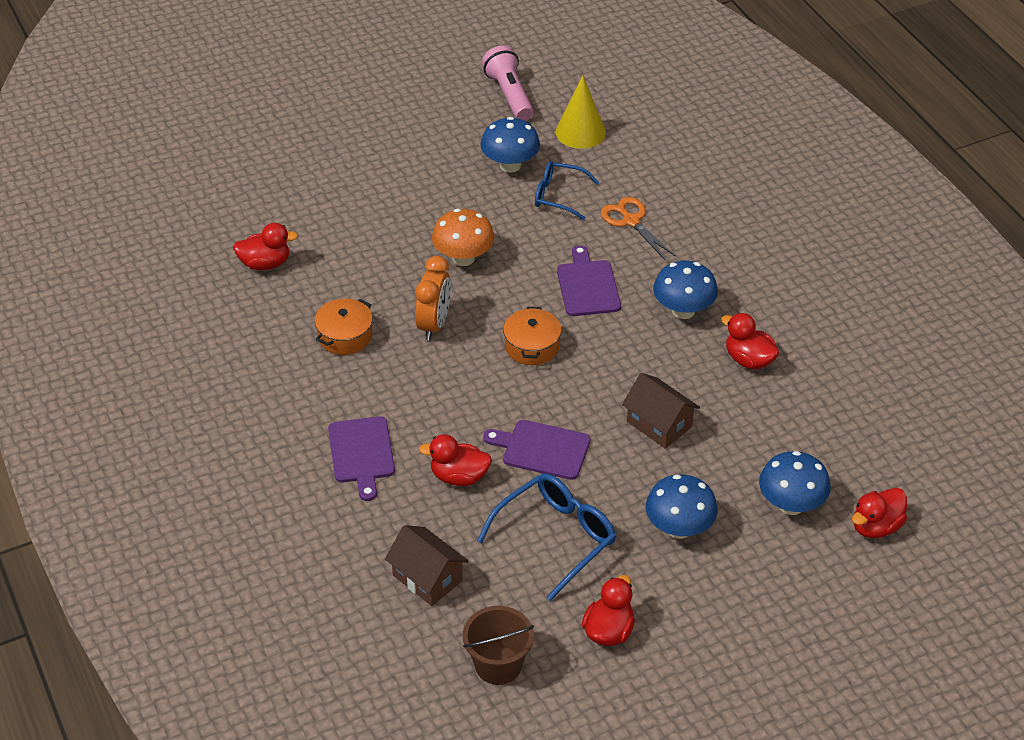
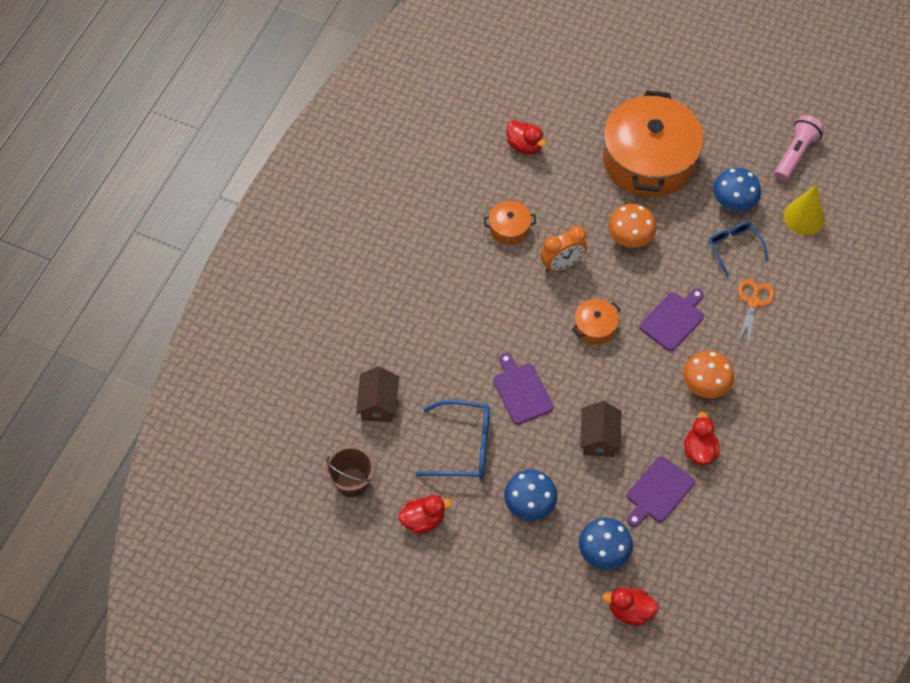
camera: 50 degrees right, 15 degrees up
(361, 453) = (433, 305): purple cutting board -> purple cutting board (658, 492)
(394, 189) = (649, 160): none -> orange pot
(459, 477) = (462, 365): red duck -> none
(683, 310) = (705, 385): blue mushroom -> orange mushroom

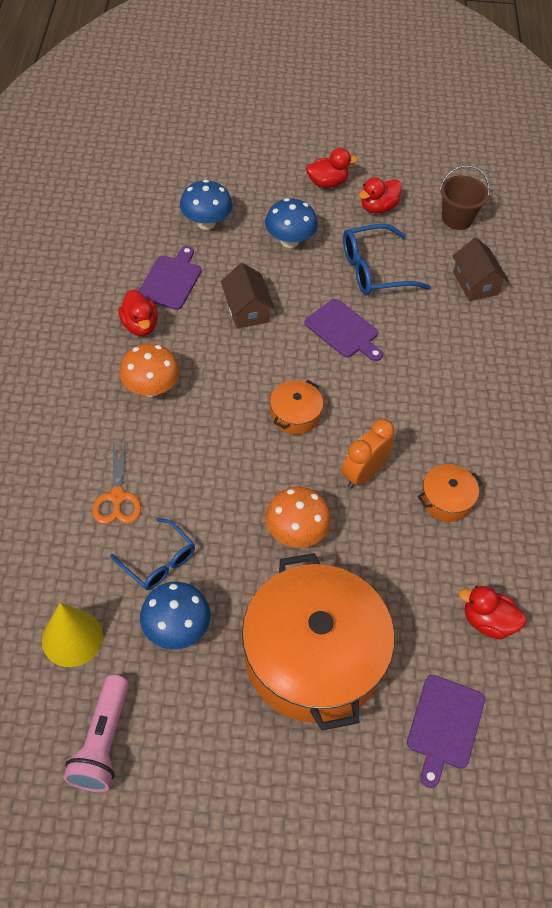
camera: 155 degrees right, 5 degrees down
(630, 611) = (167, 189): red duck -> red duck (327, 183)
(673, 319) = (208, 448): purple cutting board -> purple cutting board (444, 725)

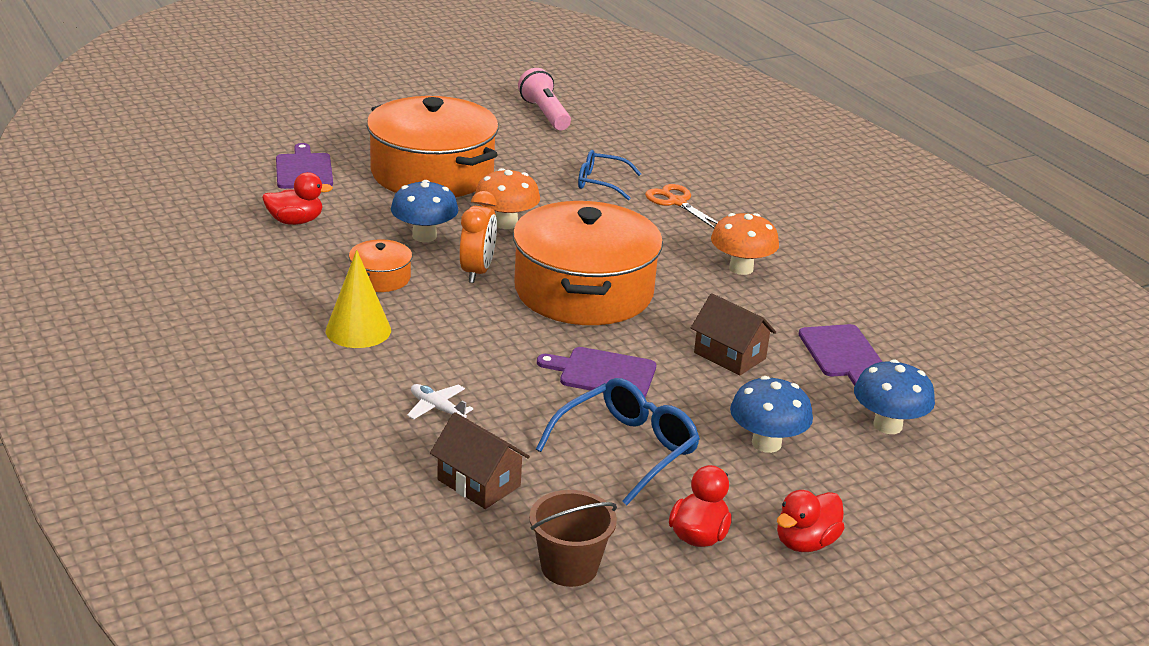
camera: 150 degrees right, 25 degrees down
(72, 638) = (618, 140): yellow cone -> yellow cone (358, 330)
(140, 325) = (816, 307): red duck -> none
(176, 628) = (549, 160): blue mushroom -> blue mushroom (424, 236)
(295, 415) = (584, 291): orange pot -> orange pot, size x2.36
(471, 346) = (437, 408): none -> white plane

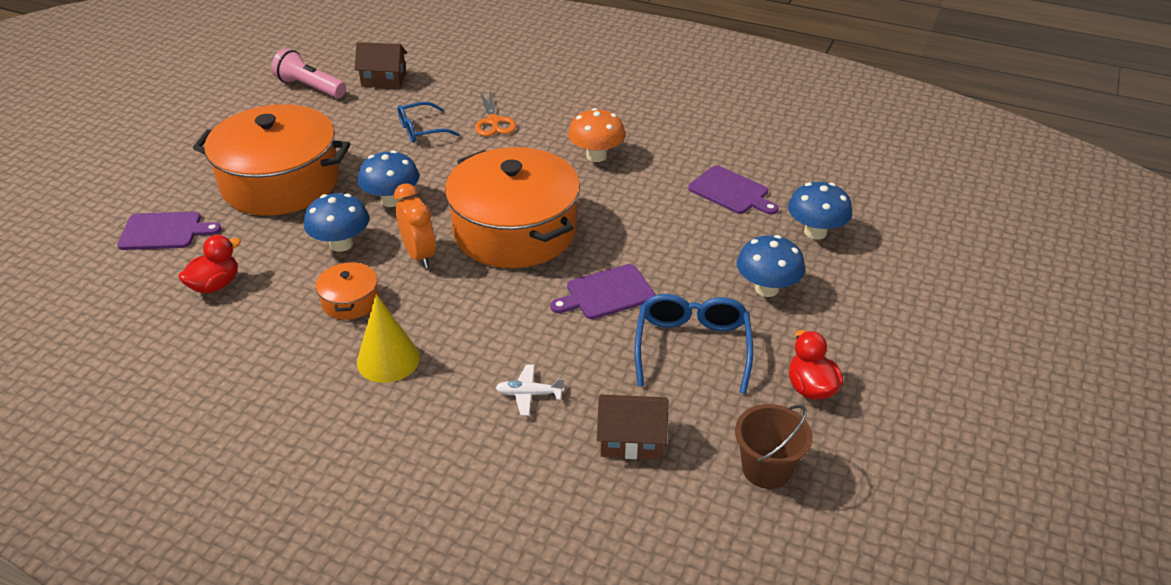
camera: 35 degrees left, 10 degrees up
(304, 170) = (164, 231): purple cutting board -> purple cutting board turned 135 degrees clockwise
(506, 223) = (392, 200): orange mushroom -> blue mushroom
(677, 202) = (493, 122): orange scissors -> orange scissors turned 120 degrees counterclockwise
(729, 356) = (668, 231): brown house -> brown house (384, 80)
(805, 542) = (871, 351): red duck -> none

